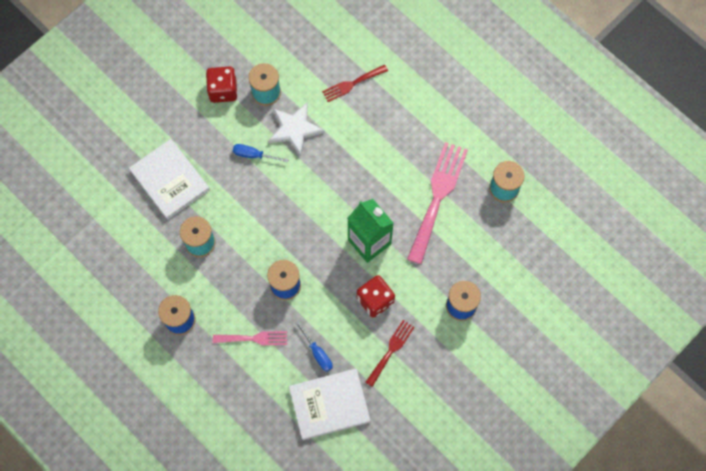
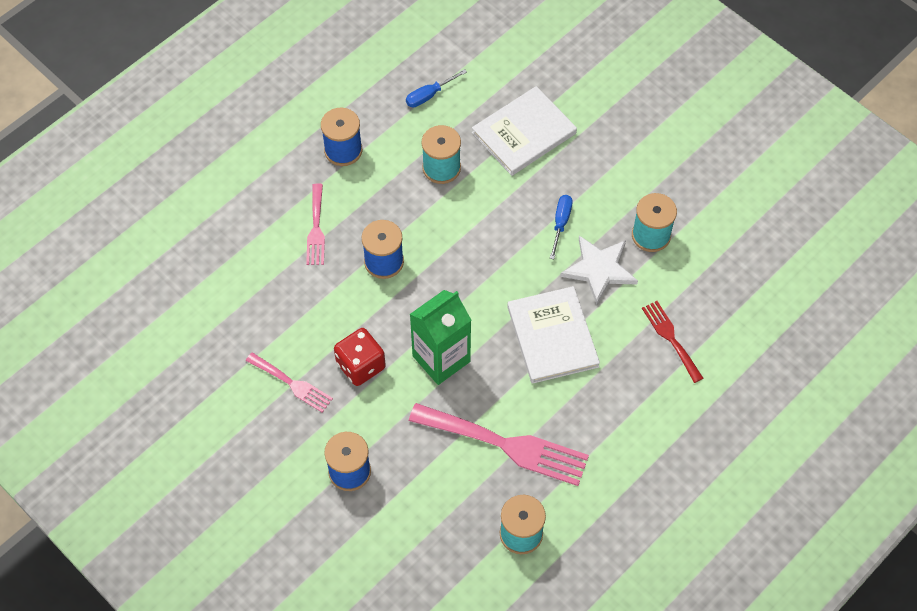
camera: 90 degrees right, 10 degrees down
(223, 90) = (650, 186): red dice -> none
(317, 353) = (294, 299): blue screwdriver -> blue screwdriver (429, 95)
(329, 404) = (227, 312): white book -> white book (552, 336)
(391, 350) = (292, 384): red fork -> pink fork

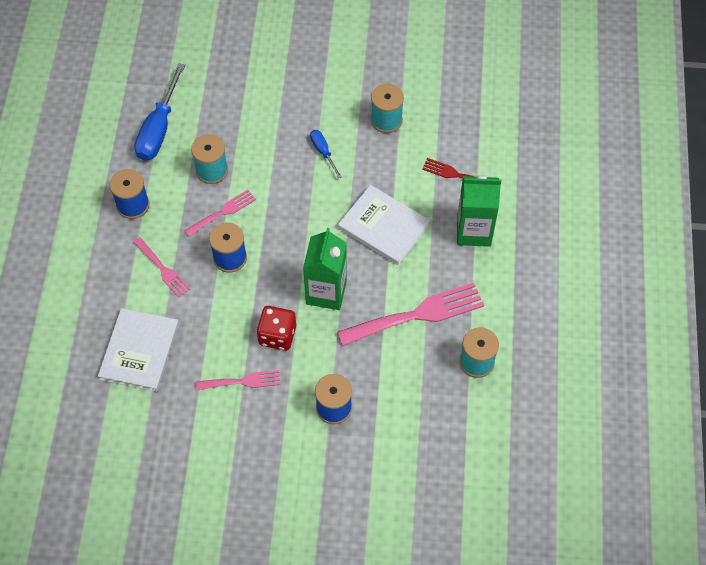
camera: 40 degrees left, 0 degrees up
(416, 214) = (223, 212): none -> pink fork
(429, 95) = (159, 129): blue screwdriver -> blue screwdriver, size x1.95
(524, 133) = (246, 111): white book -> white book (139, 351)
(599, 269) = (374, 164): white star -> none
(636, 406) = (473, 231): none -> green carton

